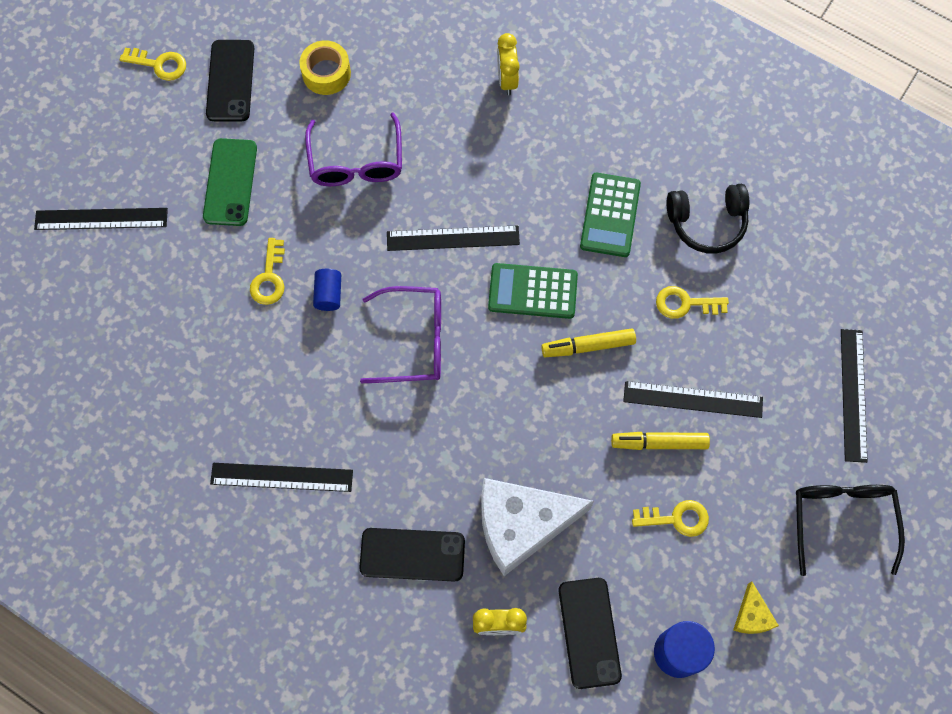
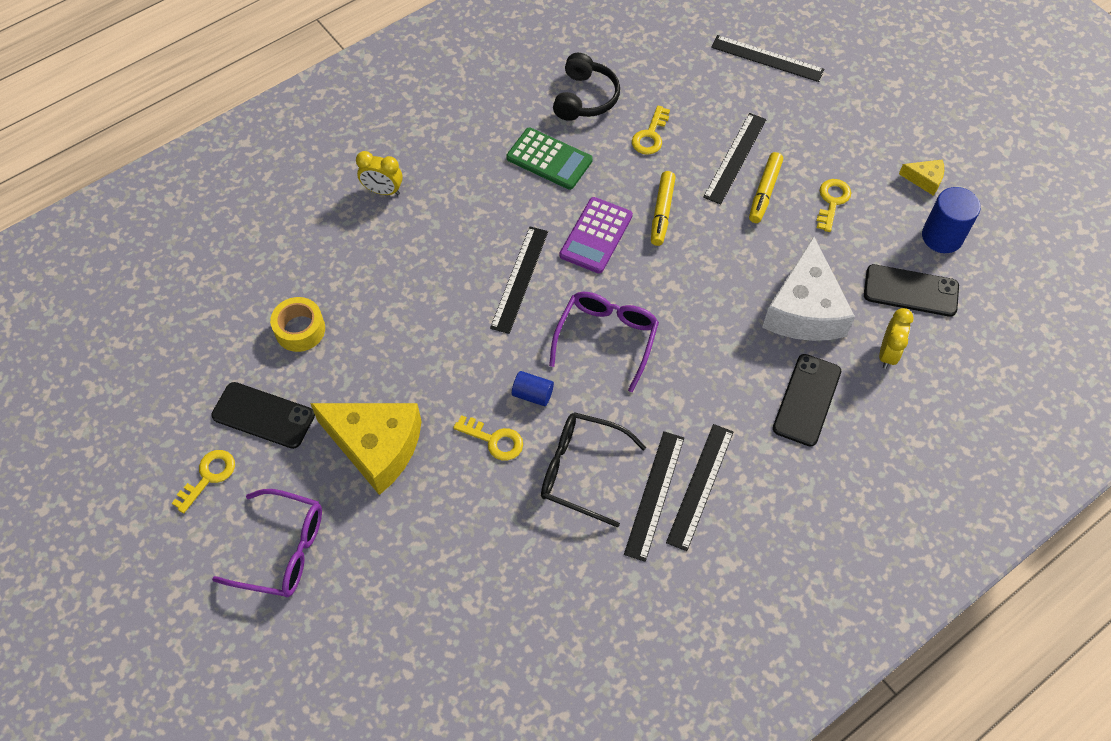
camera: 70 degrees left, 10 degrees down
(101, 219) = (359, 580): black ruler -> black ruler (654, 495)
(230, 182) = (376, 446): green phone -> yellow cheese
(356, 162) = (407, 332): purple glasses -> purple glasses (283, 550)
(532, 291) = (596, 235): green calculator -> purple calculator
(841, 519) = (864, 99): black glasses -> black glasses (581, 470)

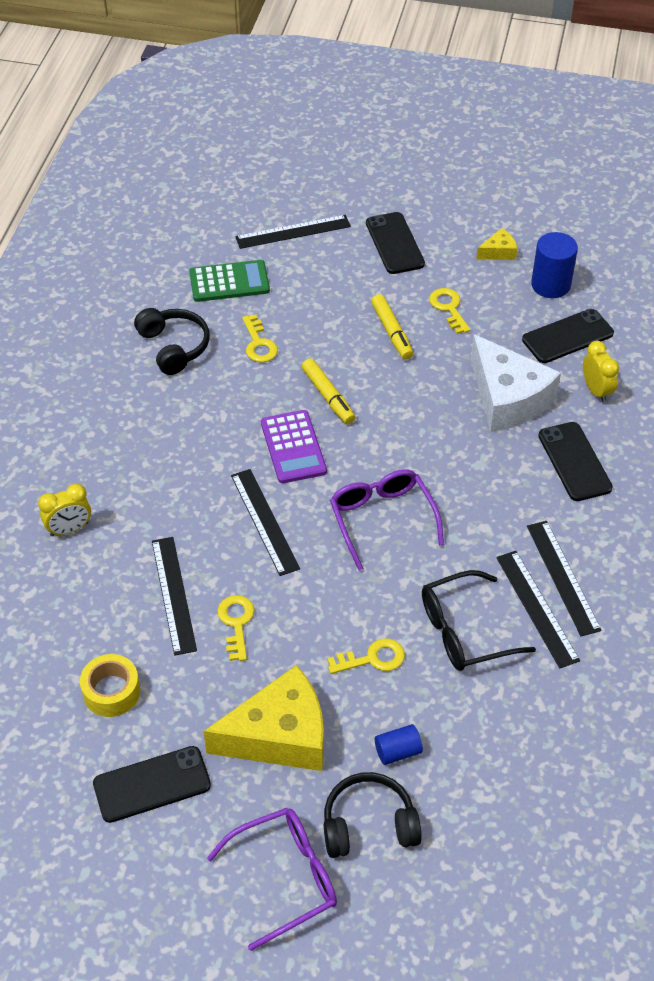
camera: 40 degrees left, 10 degrees down
(208, 477) = (154, 871): yellow key -> yellow key (236, 623)
(372, 559) = (369, 825): none -> black headphones
(532, 394) = (367, 602): blue cylinder -> blue cylinder (398, 751)
(549, 159) = (193, 413): green calculator -> green calculator (229, 282)
(735, 158) = (343, 320): black ruler -> black ruler (173, 594)
(841, 118) = (395, 243): none -> black phone

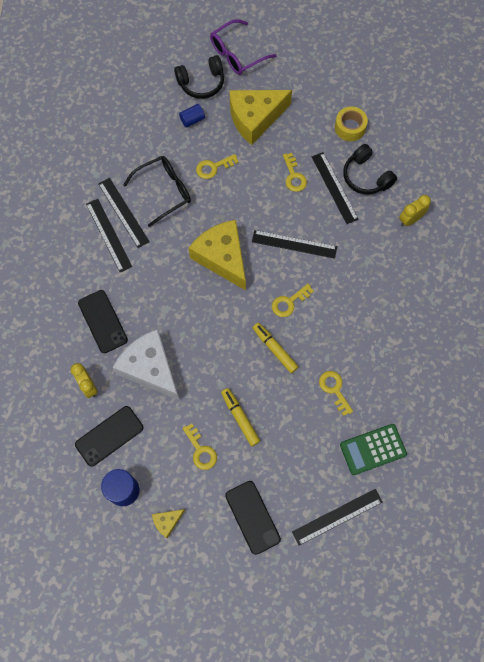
camera: 170 degrees right, 20 degrees up
(152, 784) = (313, 85): black phone -> none
(174, 347) = (394, 376): black headphones -> black headphones (366, 177)
(264, 521) = (294, 244): black ruler -> black ruler turned 45 degrees counterclockwise
(293, 447) = (289, 302): purple calculator -> yellow key
(382, 519) = (222, 257): purple glasses -> yellow cheese

